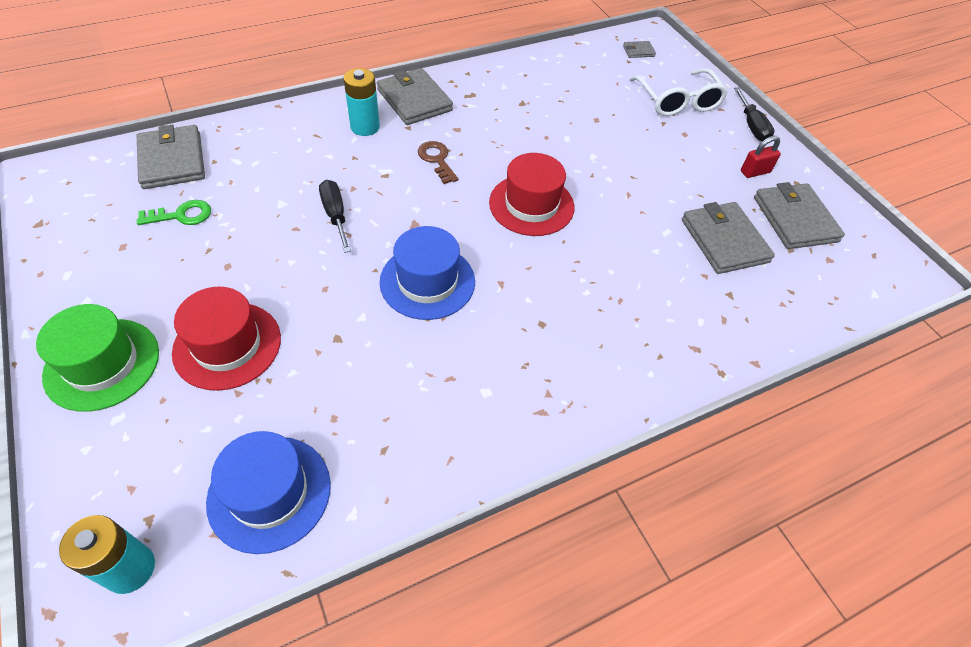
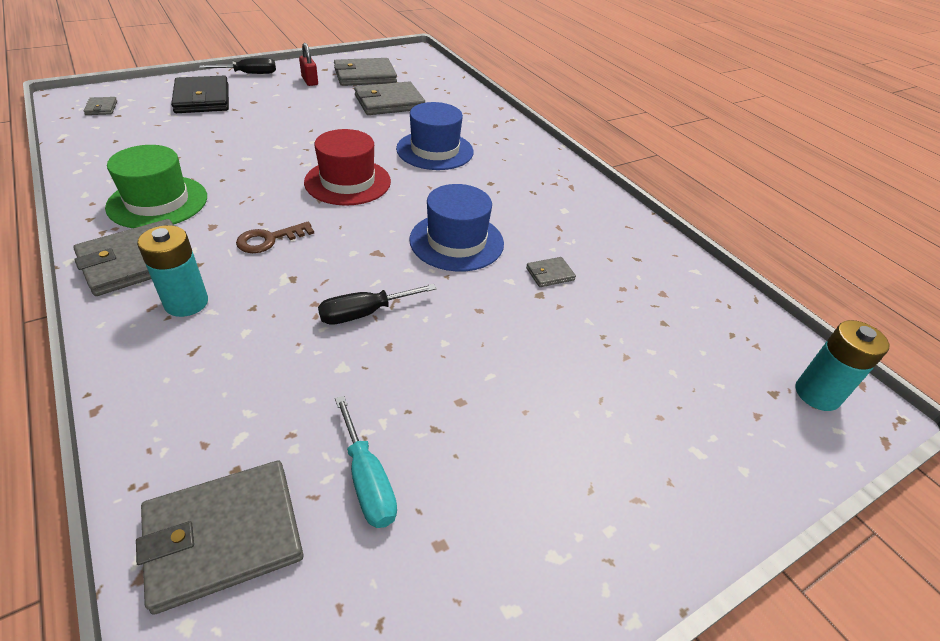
camera: 95 degrees left, 10 degrees down
(102, 364) = (641, 493): green hat -> green hat (158, 202)
(181, 215) = (367, 480): green key -> turquoise screwdriver
(227, 345) = (575, 376): red hat -> none
(269, 493) = (706, 318): blue hat -> blue hat (435, 150)
(366, 353) = (550, 274): none -> grey wallet
(678, 101) = (202, 99): white glasses -> black wallet

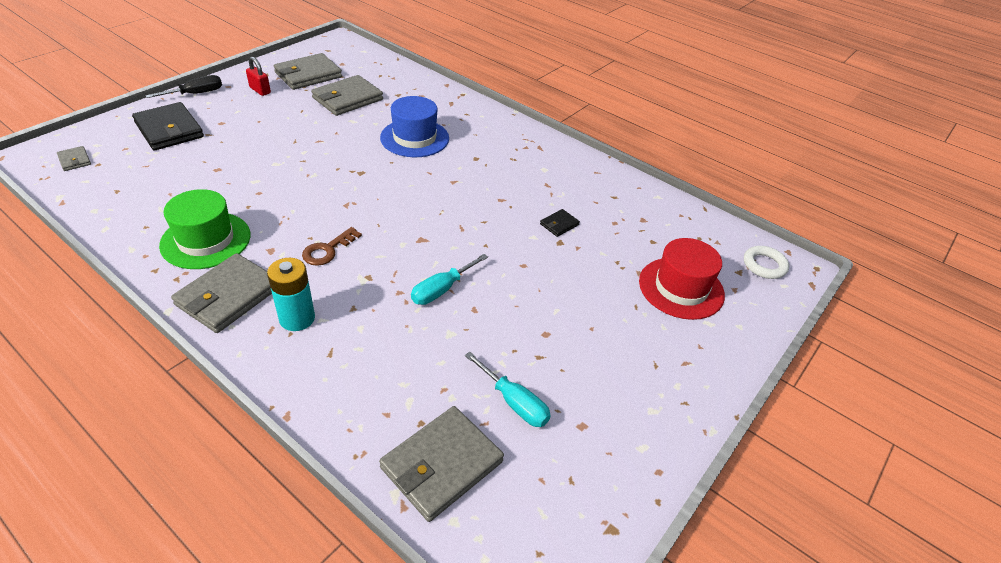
camera: 20 degrees left, 0 degrees up
(348, 182) = (359, 183): red hat -> red hat (681, 288)
(364, 313) = (442, 289): black screwdriver -> turquoise screwdriver
(456, 241) = (477, 215): blue hat -> none
(550, 274) = (559, 224): grey wallet -> black wallet
(817, 394) = (764, 265): turquoise battery -> white ring

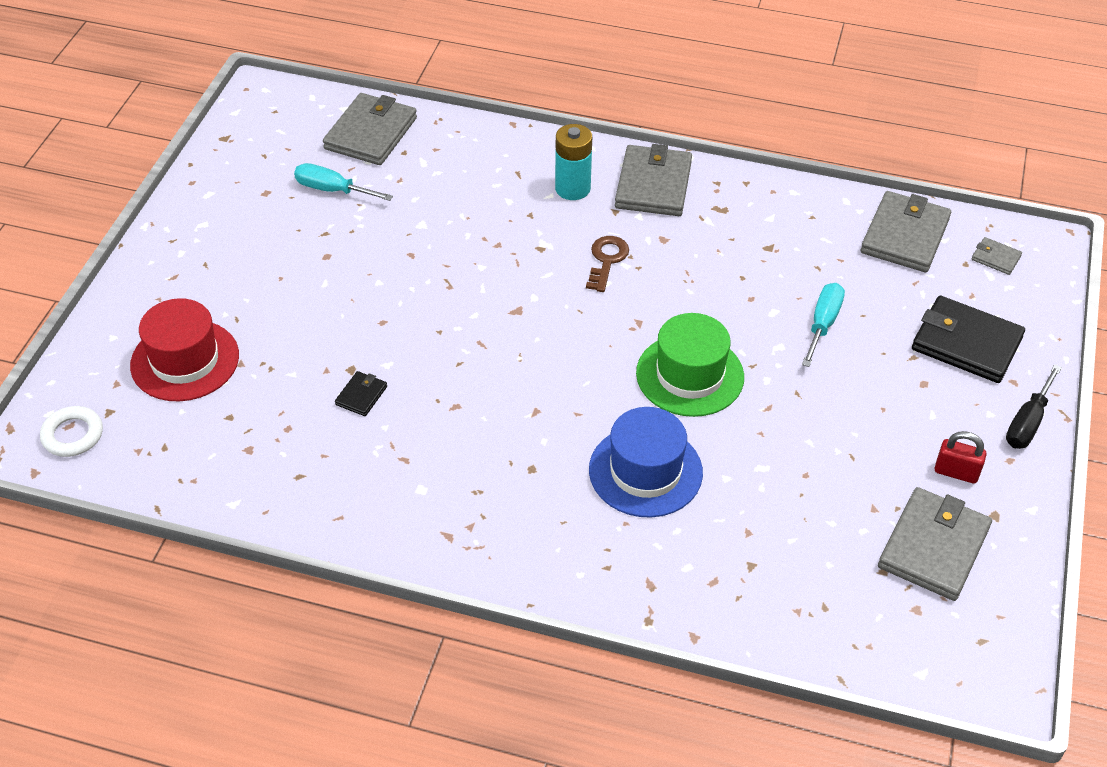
camera: 160 degrees right, 5 degrees up
(206, 240) = (737, 225): green hat -> green hat (690, 375)
(347, 99) = (815, 515): grey wallet -> grey wallet (904, 235)
(442, 289) = (456, 262): turquoise screwdriver -> turquoise screwdriver (823, 324)

